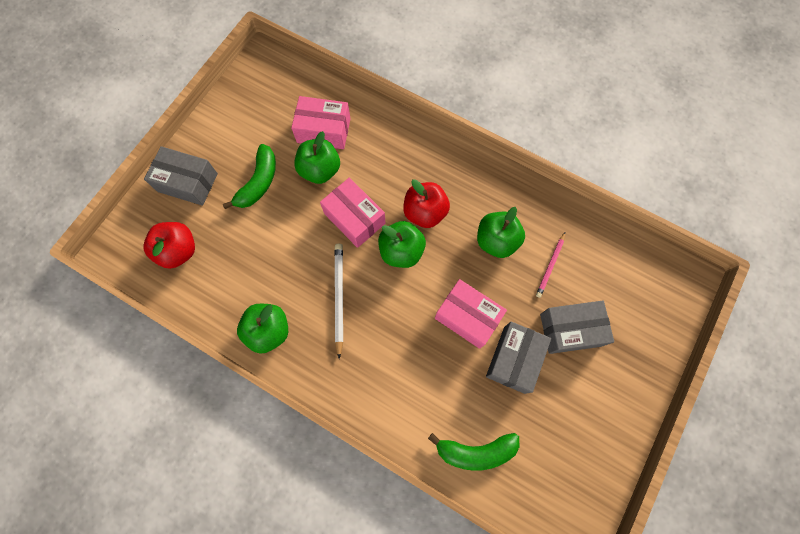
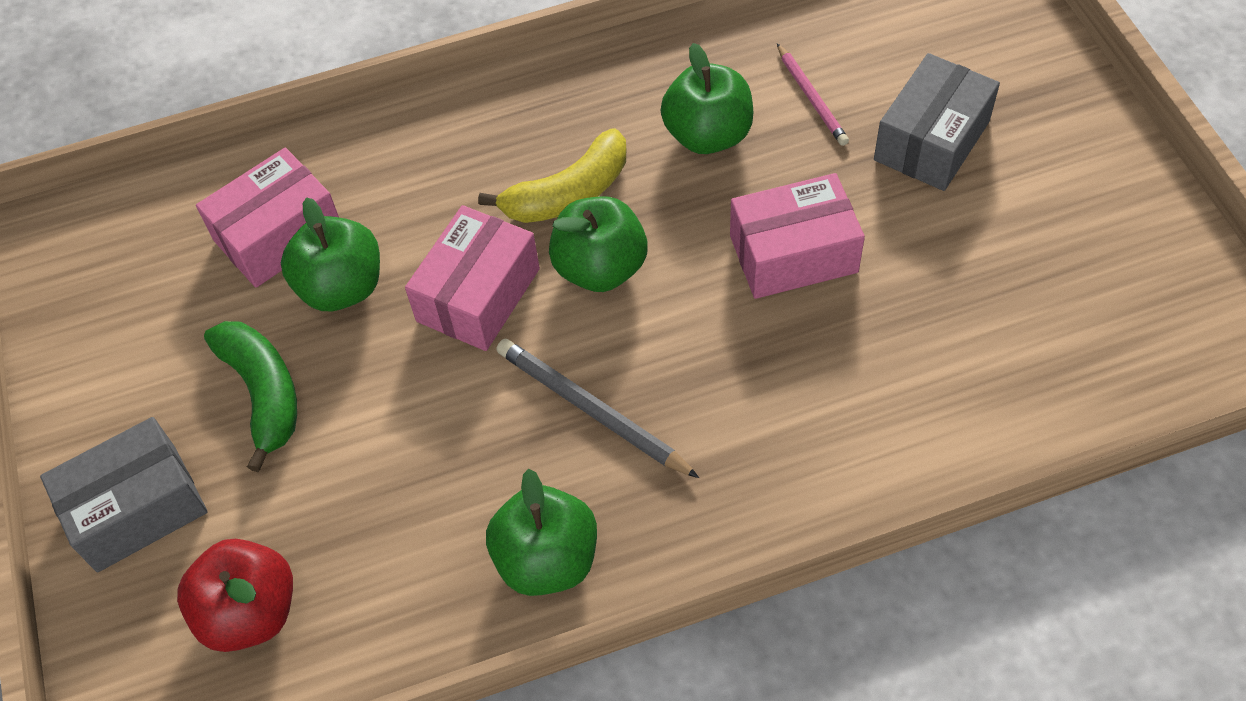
camera: 45 degrees left, 15 degrees down
(339, 298) = (592, 410): white pencil -> grey pencil
(354, 218) = (478, 295): pink box -> pink box turned 60 degrees counterclockwise
(425, 212) = (568, 193): red apple -> yellow banana
(475, 451) = (1017, 389): green banana -> none
(514, 359) = (914, 240): grey box -> none

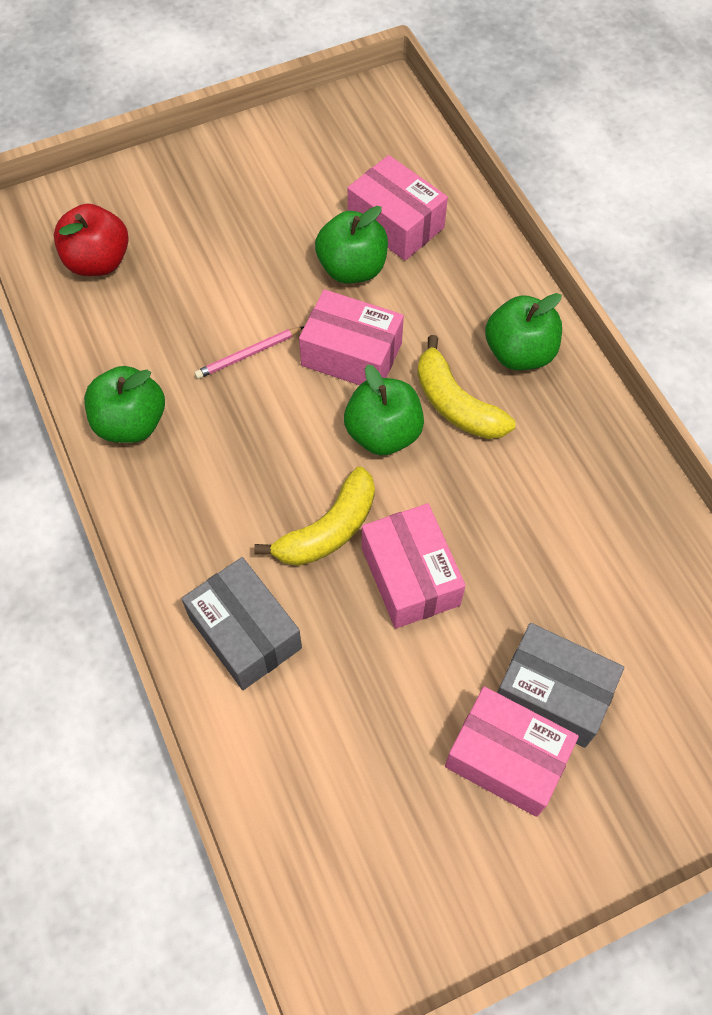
camera: 80 degrees right, 5 degrees up
(137, 508) = (172, 189): grey box -> grey box (245, 633)
(263, 393) = (260, 239): green banana -> none
(592, 410) = (252, 440): grey pencil -> none
(708, 135) = (532, 503): green apple -> green apple (519, 353)
(728, 331) = (329, 530): none -> yellow banana
(811, 97) = (590, 586): pink pencil -> pink pencil (248, 354)
(1003, 185) = (506, 758): none -> pink box

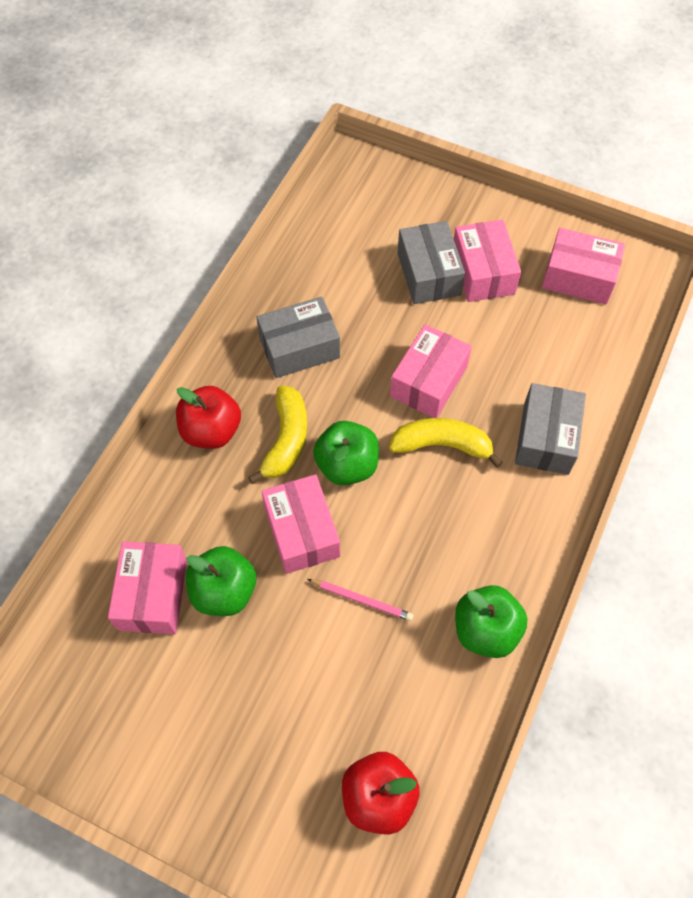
camera: 130 degrees left, 0 degrees up
(406, 870) = (578, 277): none -> pink box
(519, 353) = (211, 430): green apple -> red apple
(555, 487) = (299, 348): none -> grey box

